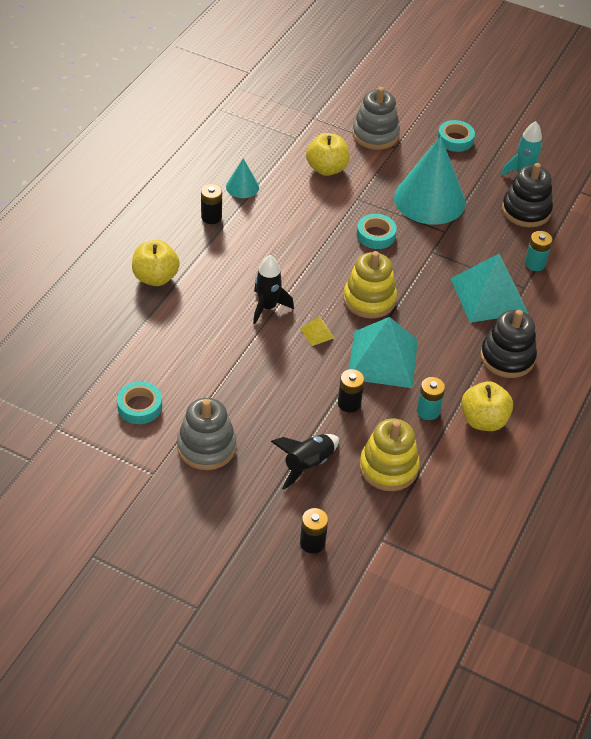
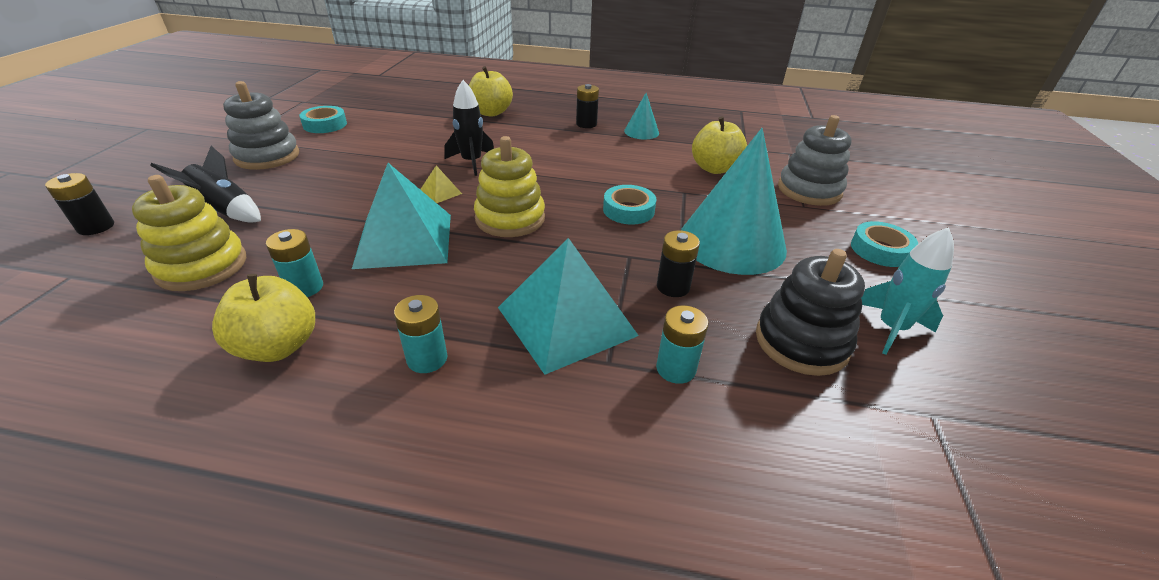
camera: 75 degrees right, 10 degrees down
(349, 403) = (323, 225): black battery -> black battery (673, 287)
(507, 357) = (427, 358): black stacking toy -> turquoise battery

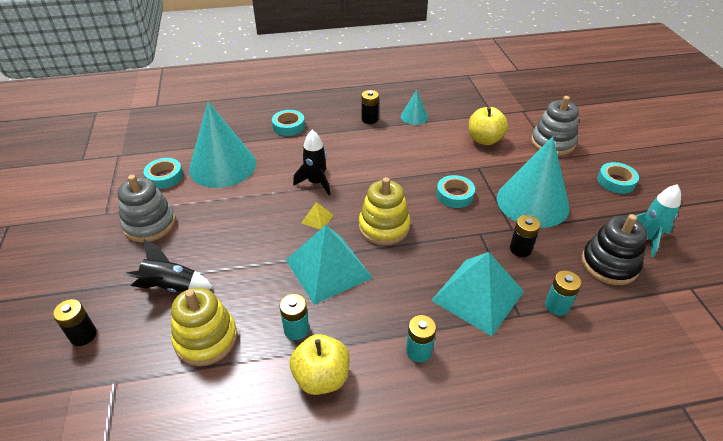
camera: 20 degrees left, 5 degrees up
(389, 128) = (222, 166): none -> turquoise cone
(491, 112) = (288, 126): yellow apple -> turquoise tape

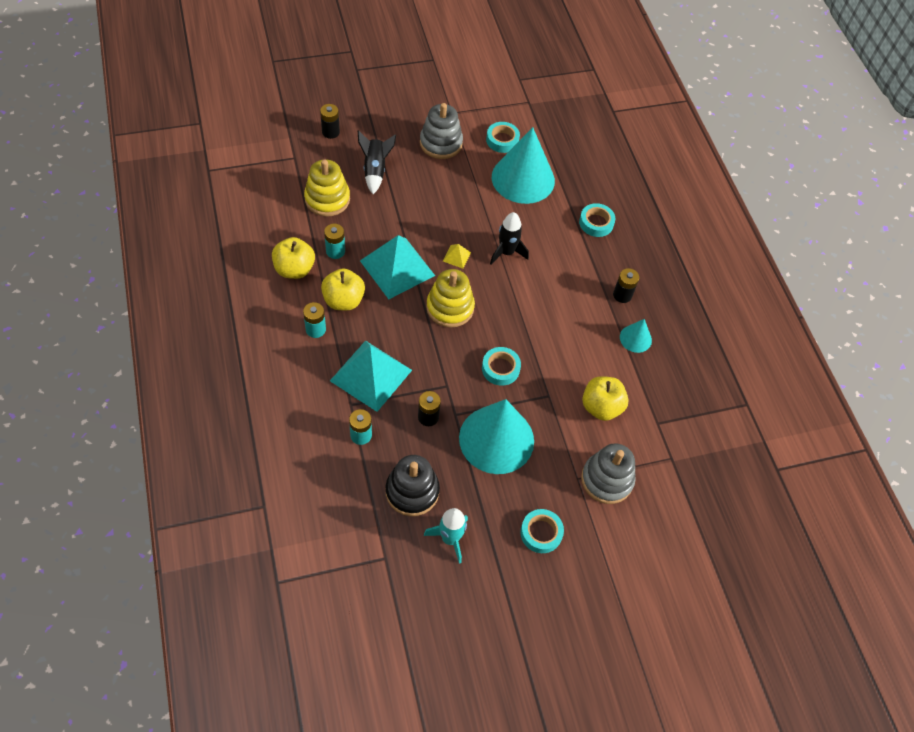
camera: 80 degrees right, 15 degrees up
(374, 321) = (343, 300): none -> yellow apple

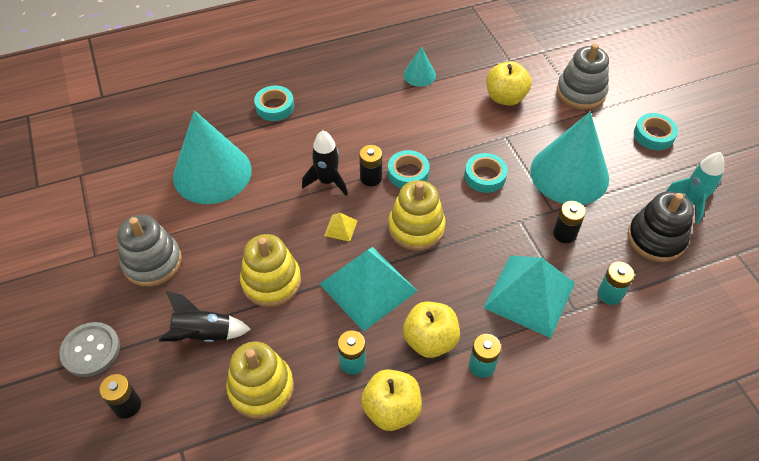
camera: 90 degrees left, 5 degrees down
(374, 113) = (91, 350): none -> grey button
(412, 209) = (271, 281): none -> yellow stacking toy
(502, 140) = (148, 197): turquoise tape -> turquoise tape (408, 173)
(622, 295) = (368, 85): black battery -> black battery (371, 178)

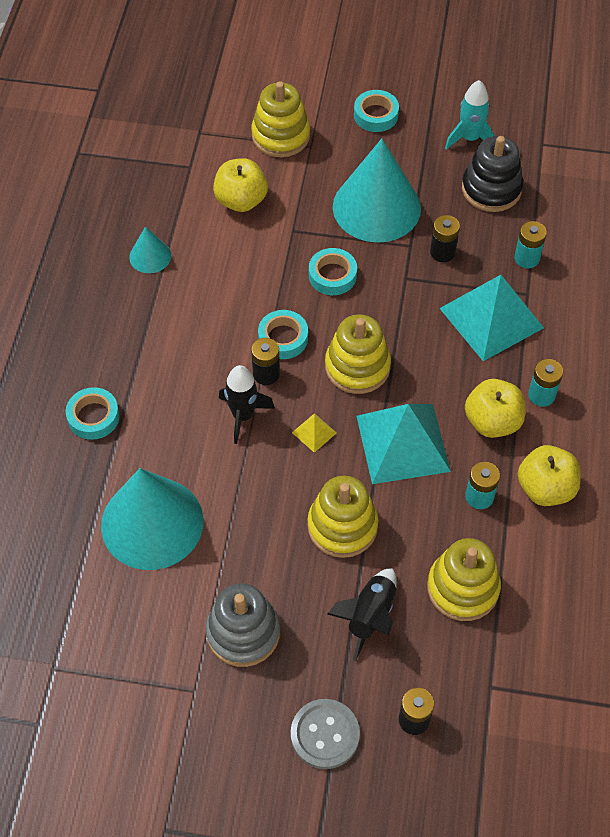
camera: 60 degrees left, 5 degrees up
(581, 92) = (281, 135): grey stacking toy -> yellow stacking toy

